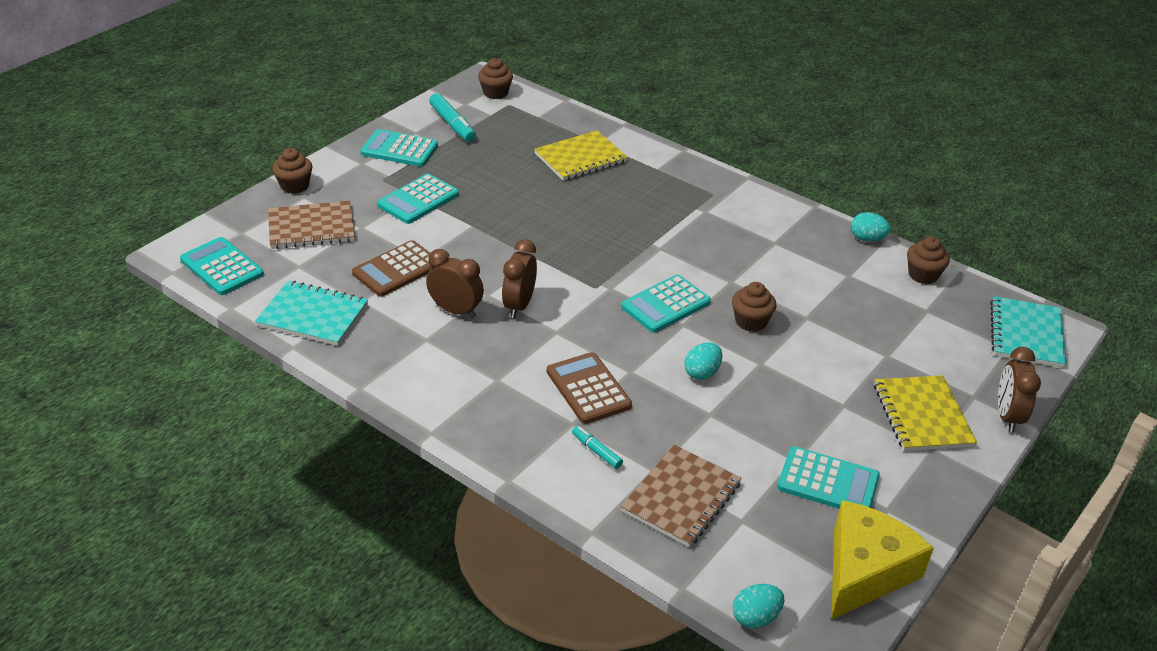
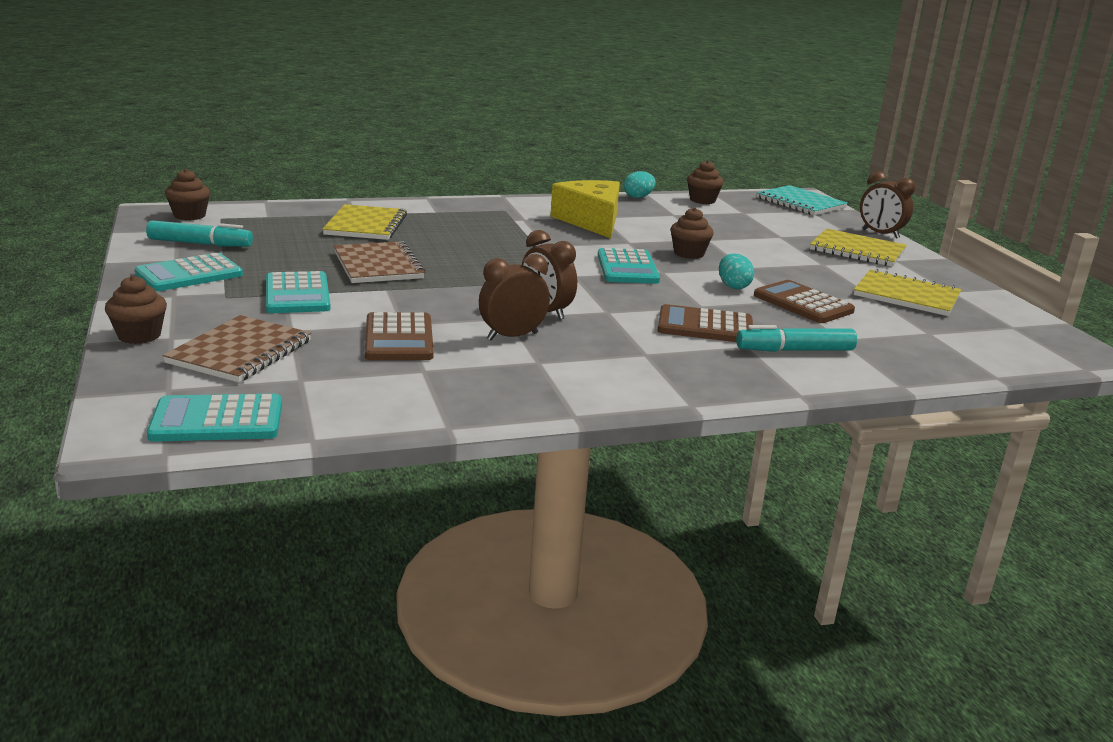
camera: 55 degrees left, 15 degrees down
(313, 315) = (407, 400): turquoise notebook -> none
(596, 451) = (794, 350): turquoise marker -> turquoise marker, size x1.76
(681, 497) = (884, 342): brown notebook -> brown notebook (378, 265)
(714, 424) = (803, 303): none -> brown calculator
(755, 617) = (1046, 365): turquoise egg -> none
(828, 482) = (906, 296): turquoise calculator -> yellow notebook
(865, 571) = (1013, 318): yellow cheese -> yellow cheese (591, 221)

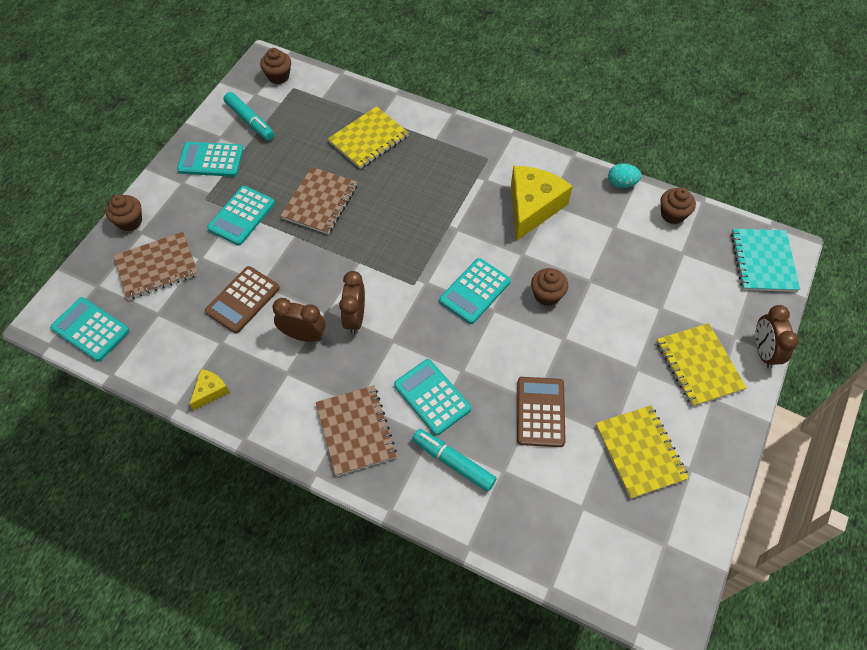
camera: 45 degrees right, 35 degrees up
(472, 402) = (210, 391): none -> yellow cheese
(677, 367) = (356, 431): none -> brown notebook
(705, 326) = (432, 397): brown calculator -> turquoise calculator
(733, 286) = (519, 359): turquoise egg -> none

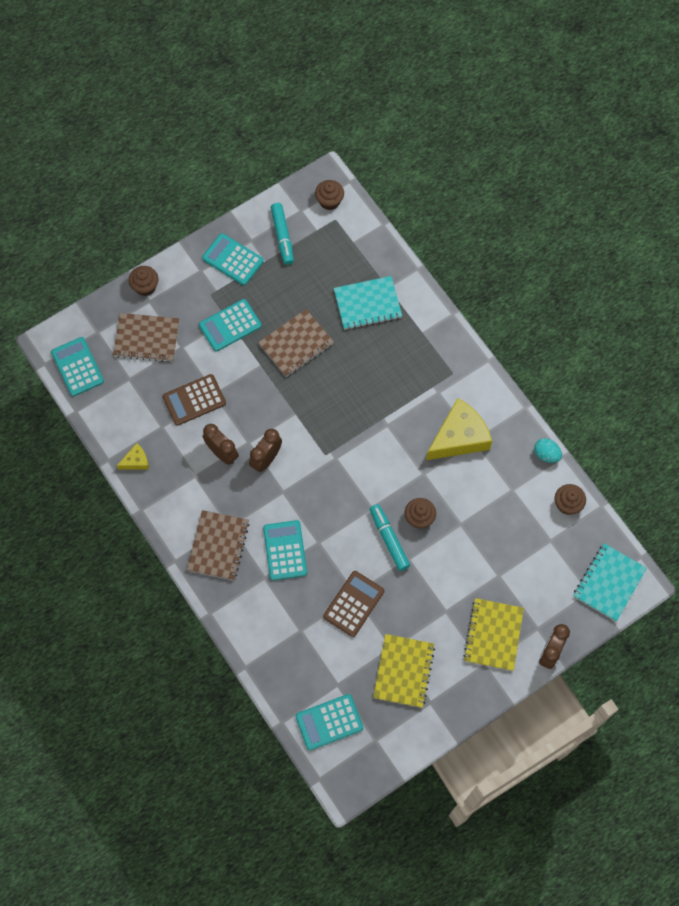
camera: 30 degrees right, 10 degrees up
(368, 139) = (367, 304): yellow notebook -> turquoise notebook
(453, 462) = (271, 605): turquoise marker -> turquoise marker (389, 539)
(475, 291) = (367, 485): turquoise calculator -> turquoise calculator (329, 722)

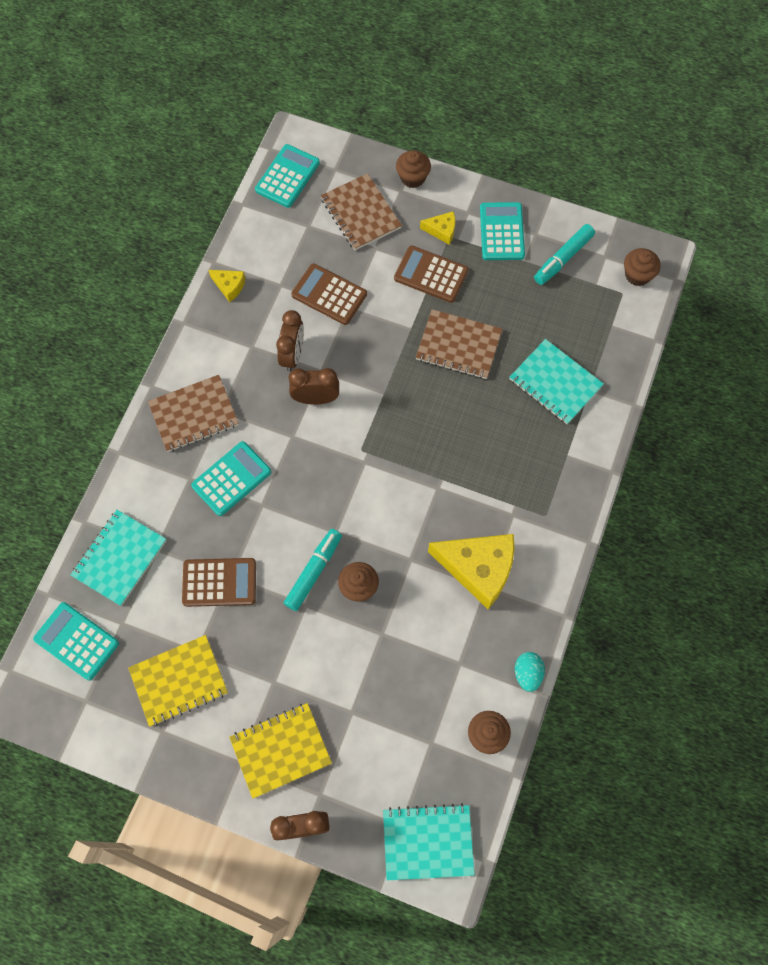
camera: 55 degrees right, 0 degrees up
(202, 296) = (442, 230): none -> yellow cheese
(230, 325) = (431, 274): turquoise calculator -> brown calculator
(289, 659) = (119, 558): none -> turquoise notebook

